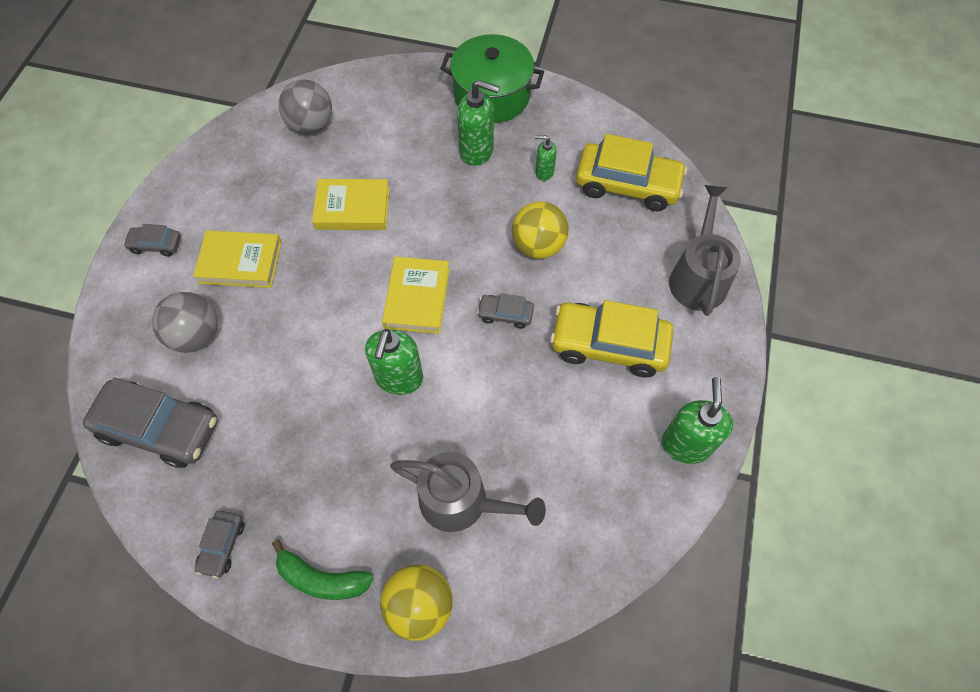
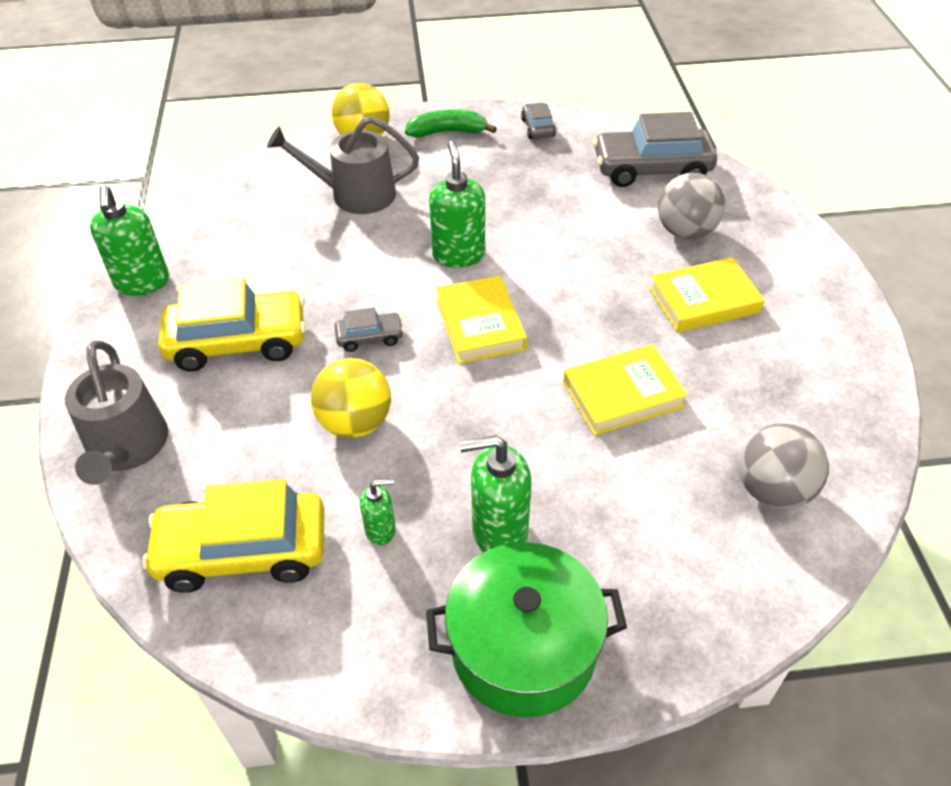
camera: 160 degrees right, 15 degrees down
(156, 245) = (811, 289): grey car -> none

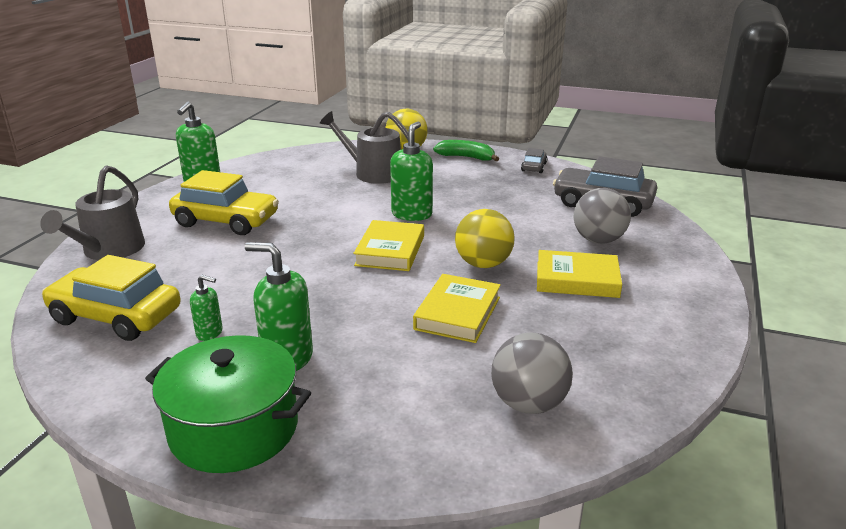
camera: 25 degrees right, 20 degrees down
(355, 422) = (254, 276): yellow ball -> yellow ball (483, 264)
(370, 337) = (309, 239): grey car -> none
(622, 394) = (458, 313): yellow book -> yellow book turned 75 degrees counterclockwise

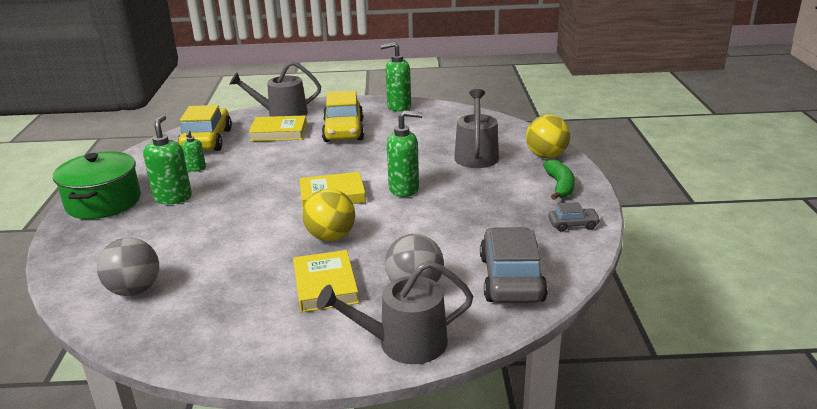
camera: 70 degrees right, 0 degrees up
(458, 313) = (246, 241): yellow book -> yellow book (279, 132)
(681, 258) = (404, 343): none -> grey watering can

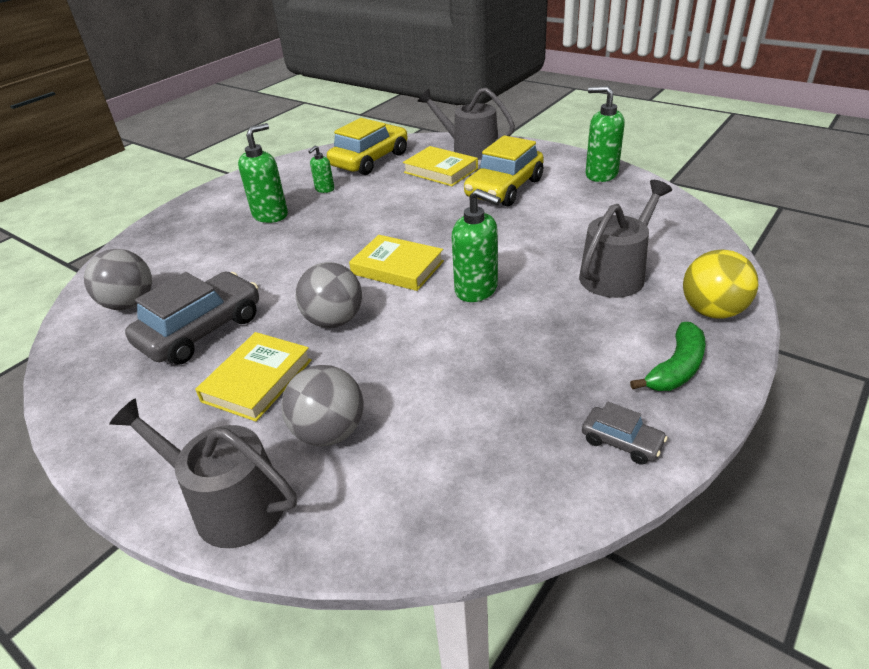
camera: 40 degrees right, 10 degrees up
(103, 202) = (221, 200): green pot -> none
(331, 237) = (334, 320): yellow ball -> grey ball
(511, 278) = (441, 484): grey car -> grey car (201, 330)

